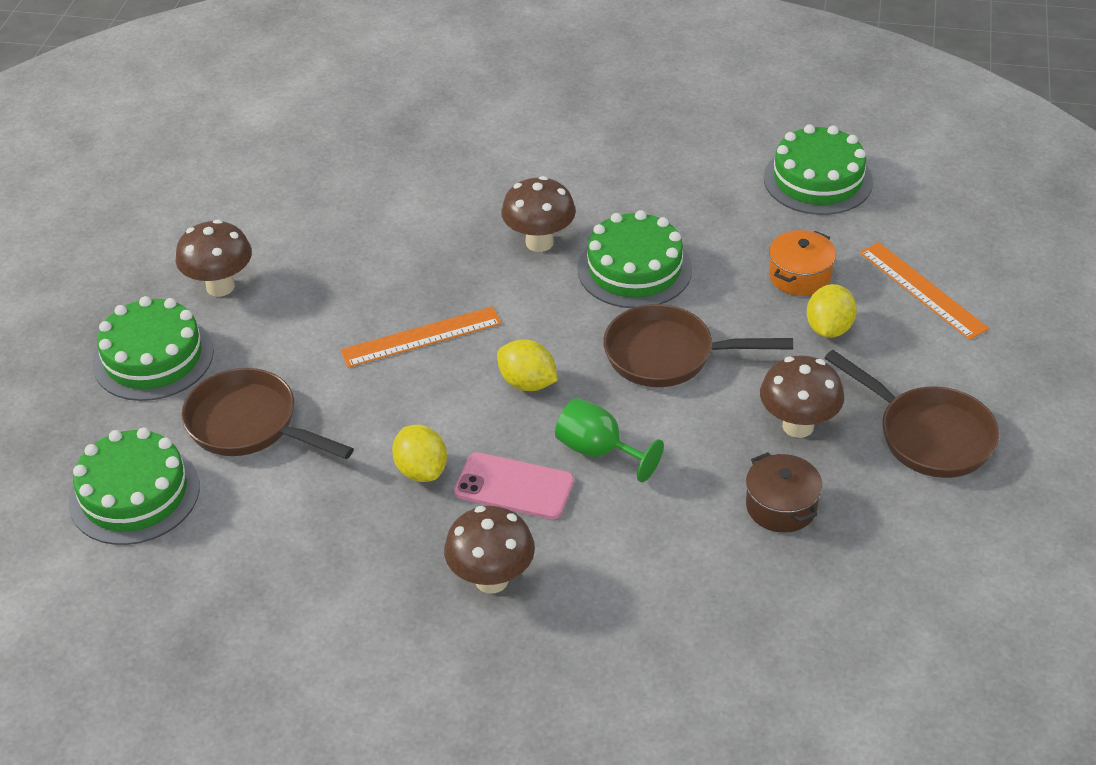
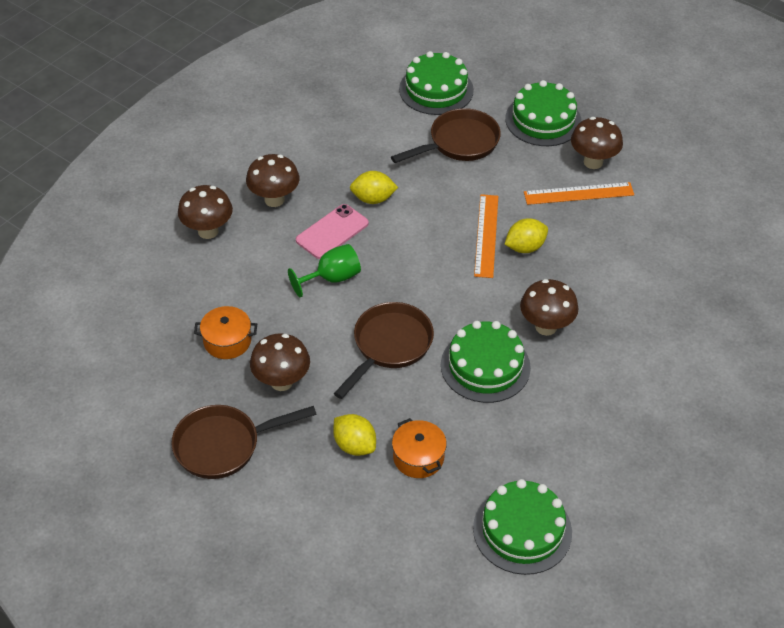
camera: 115 degrees right, 5 degrees up
(527, 383) = (411, 268): yellow lemon -> yellow lemon (525, 247)
(607, 627) = (208, 231): none -> brown mushroom
(781, 506) = (227, 341): brown pot -> orange pot
(922, 290) = (355, 525): orange ruler -> orange ruler (578, 193)

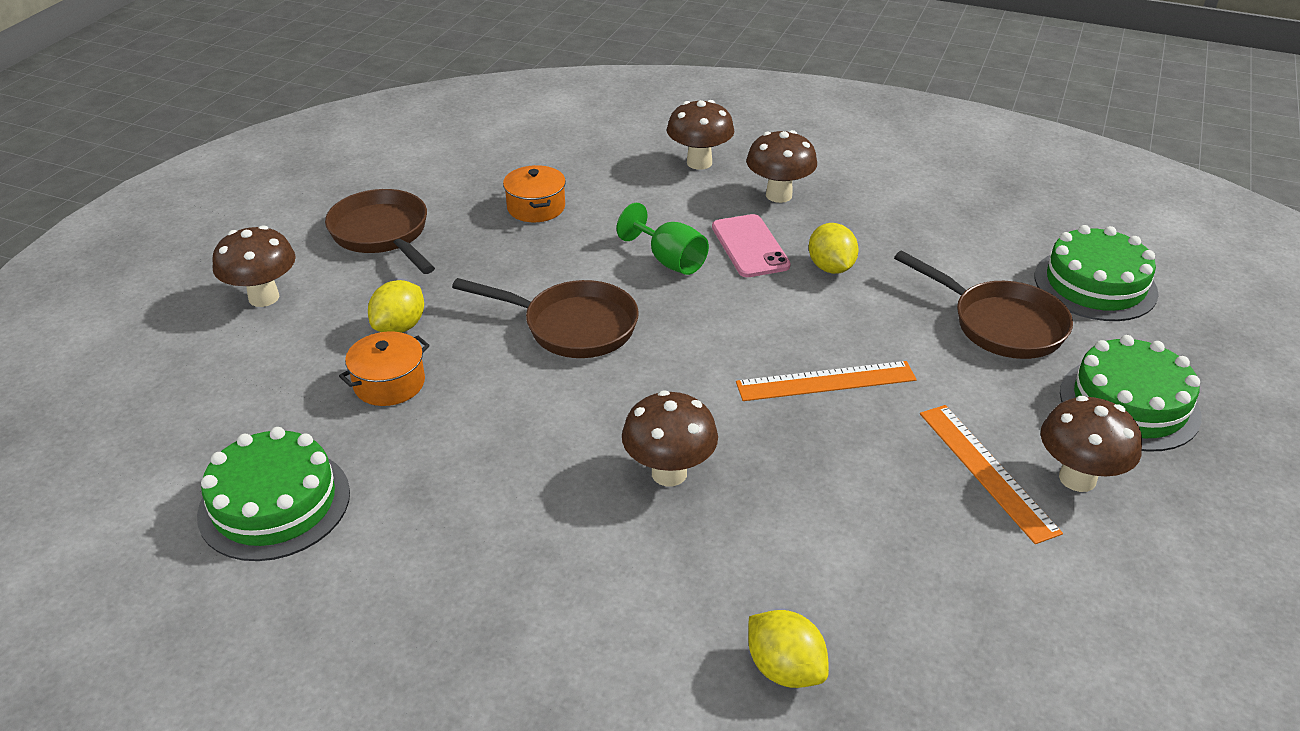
camera: 75 degrees right, 10 degrees down
(281, 382) = (486, 255): brown mushroom -> brown mushroom (264, 297)
(332, 232) = (750, 246): pink phone -> pink phone turned 45 degrees clockwise
(485, 366) = (567, 420): green cake -> none
(525, 247) = (825, 425): yellow lemon -> yellow lemon (784, 669)

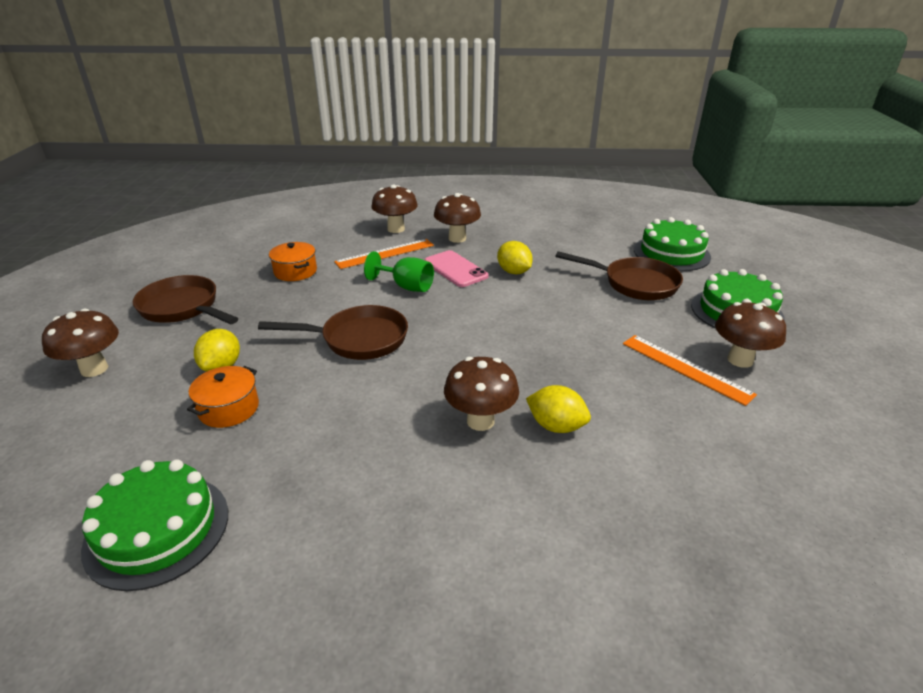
camera: 20 degrees left, 5 degrees down
(784, 669) = (645, 540): yellow lemon -> yellow lemon (556, 426)
(826, 381) = (551, 337): orange ruler -> orange ruler (385, 253)

